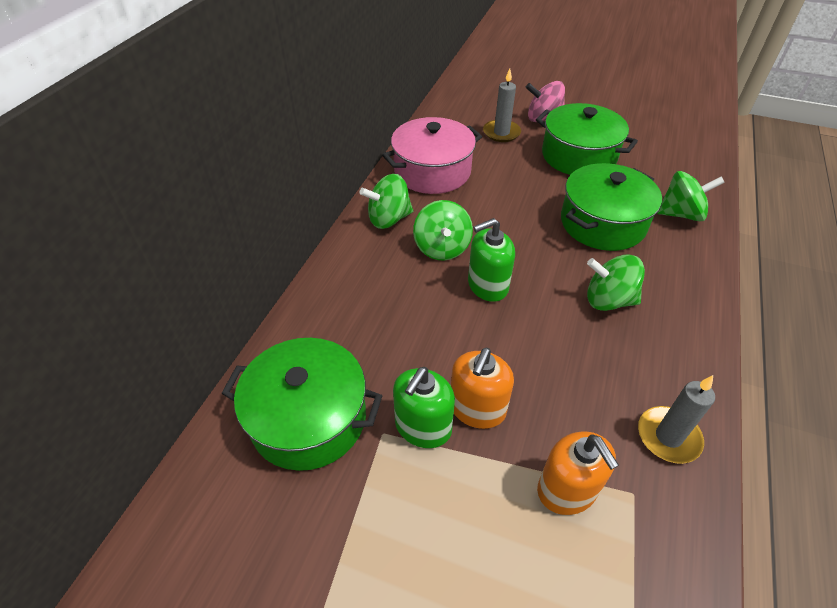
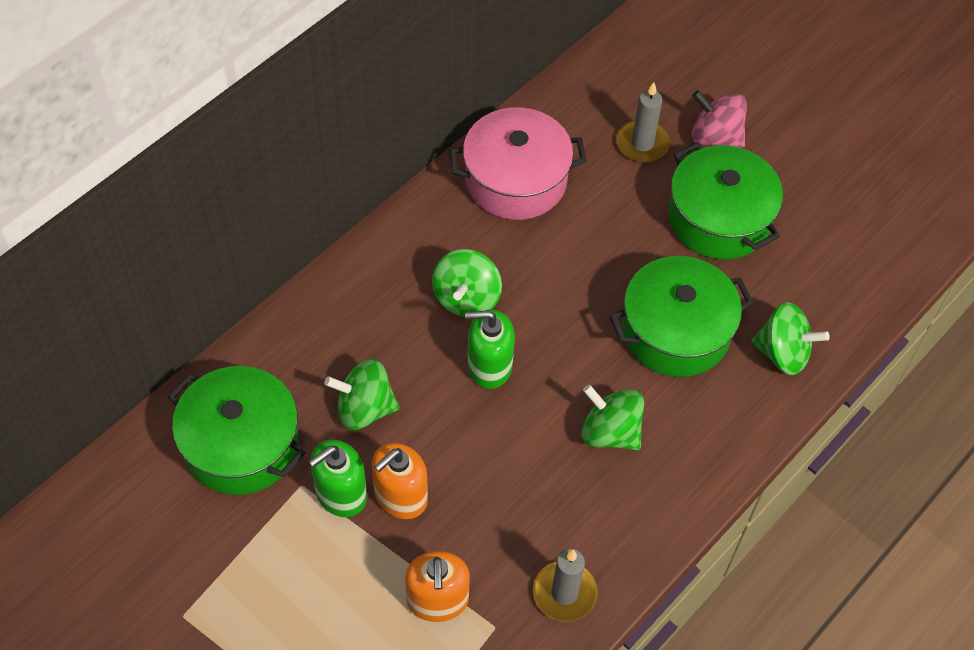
camera: 20 degrees right, 10 degrees up
(389, 219) = (427, 235): green spinning top -> green spinning top (364, 408)

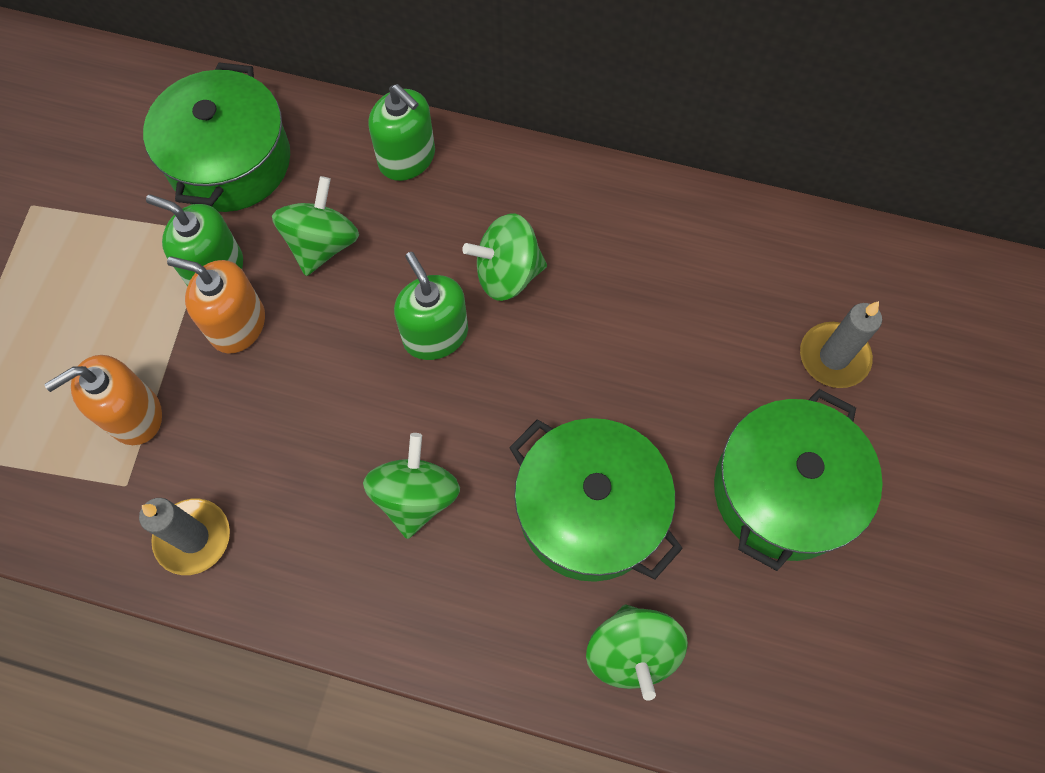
camera: 65 degrees right, 10 degrees up
(323, 319) = (407, 158): none -> green soap dispenser
(364, 408) = (322, 244): green spinning top -> green spinning top turned 45 degrees clockwise
(516, 180) = (691, 250): pink pot -> none
(715, 137) = (903, 435): pink spinning top -> none

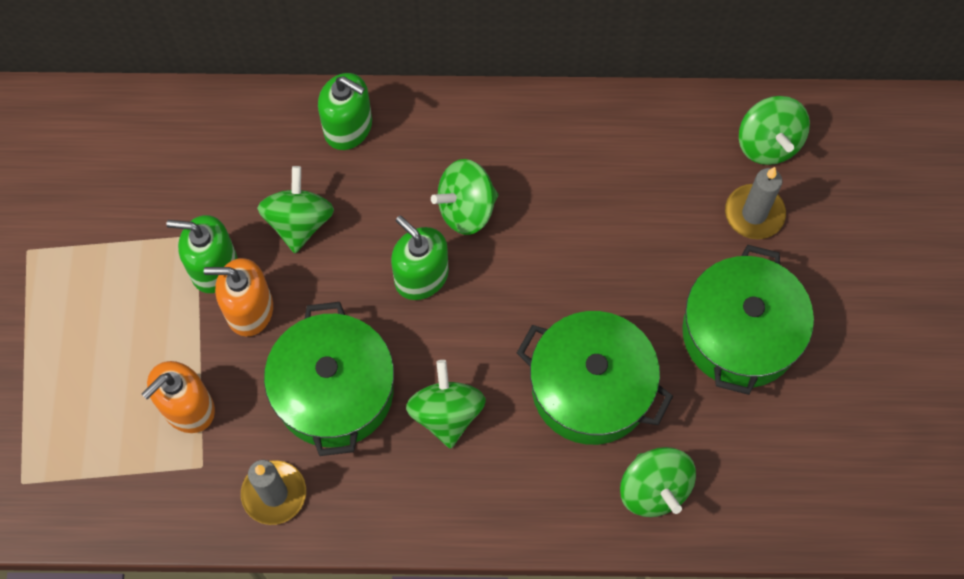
camera: 15 degrees left, 0 degrees up
(230, 161) = (192, 167): green pot -> green pot (334, 391)
(868, 283) = (768, 143): none -> green spinning top

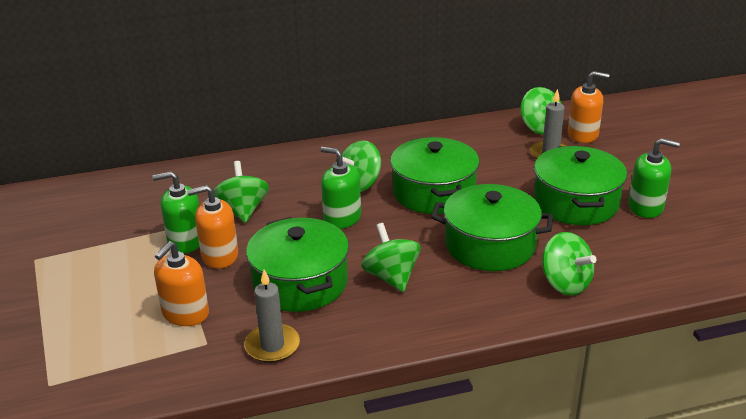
camera: 15 degrees left, 35 degrees down
(348, 127) = (263, 166): green soap dispenser -> green soap dispenser (645, 207)
(559, 255) = (434, 192): none -> green pot
(823, 178) = (583, 134): none -> orange soap dispenser

